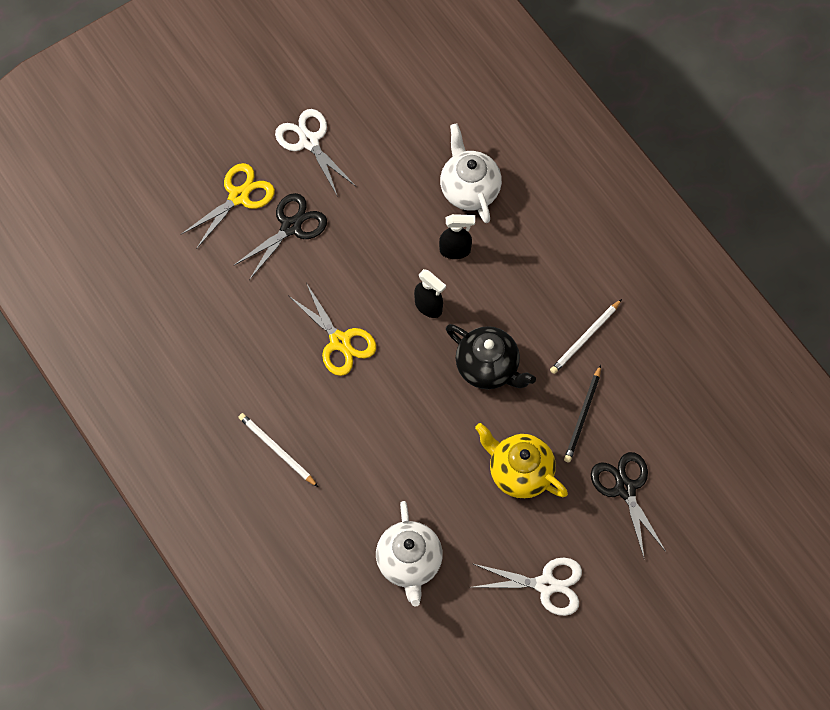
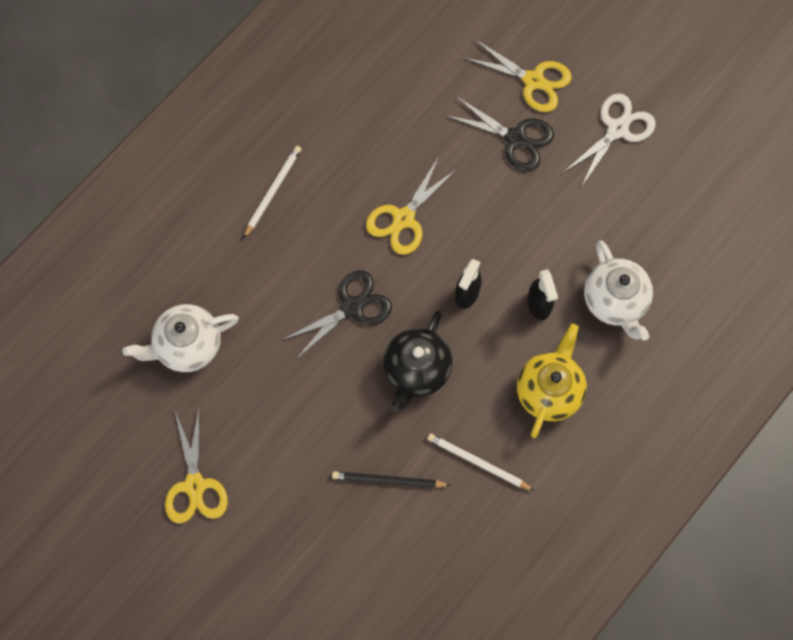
camera: 75 degrees right, 5 degrees up
(469, 189) = (615, 301): white teapot -> white teapot turned 105 degrees clockwise
(519, 472) = (309, 430): yellow teapot -> yellow teapot (549, 390)
(546, 585) = (195, 485): white scissors -> yellow scissors
(625, 488) = (318, 543): black scissors -> black scissors (352, 307)

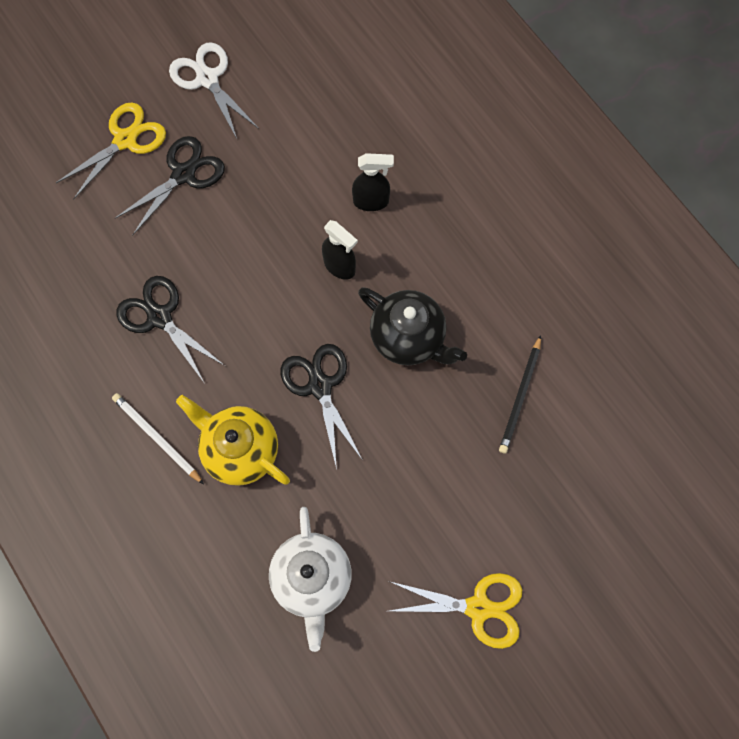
camera: 75 degrees left, 0 degrees up
(377, 160) = (159, 317): none -> black scissors
(404, 218) = (236, 307): yellow scissors -> none
(478, 463) = (522, 303): white pencil -> none
(549, 390) = (463, 216): yellow teapot -> yellow teapot (240, 450)
(615, 301) = (388, 132): white teapot -> none

